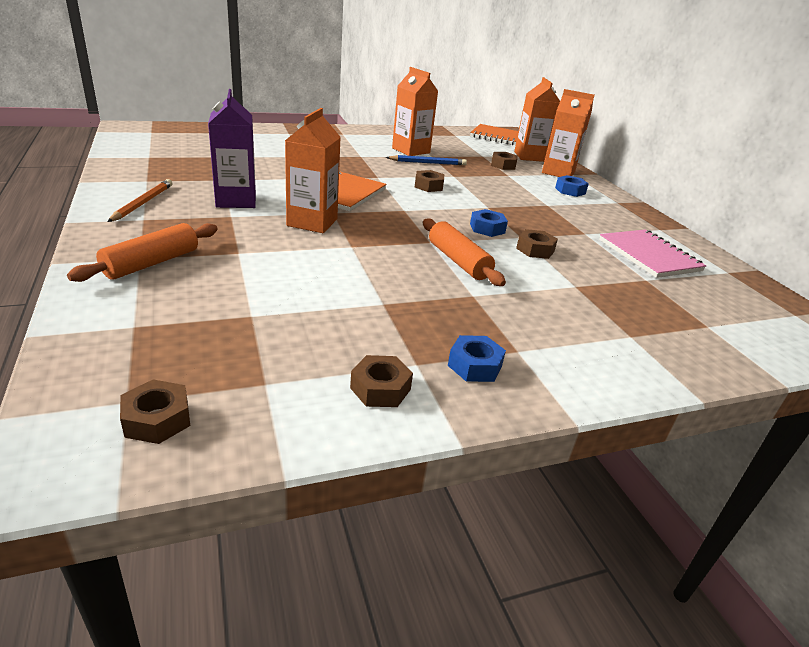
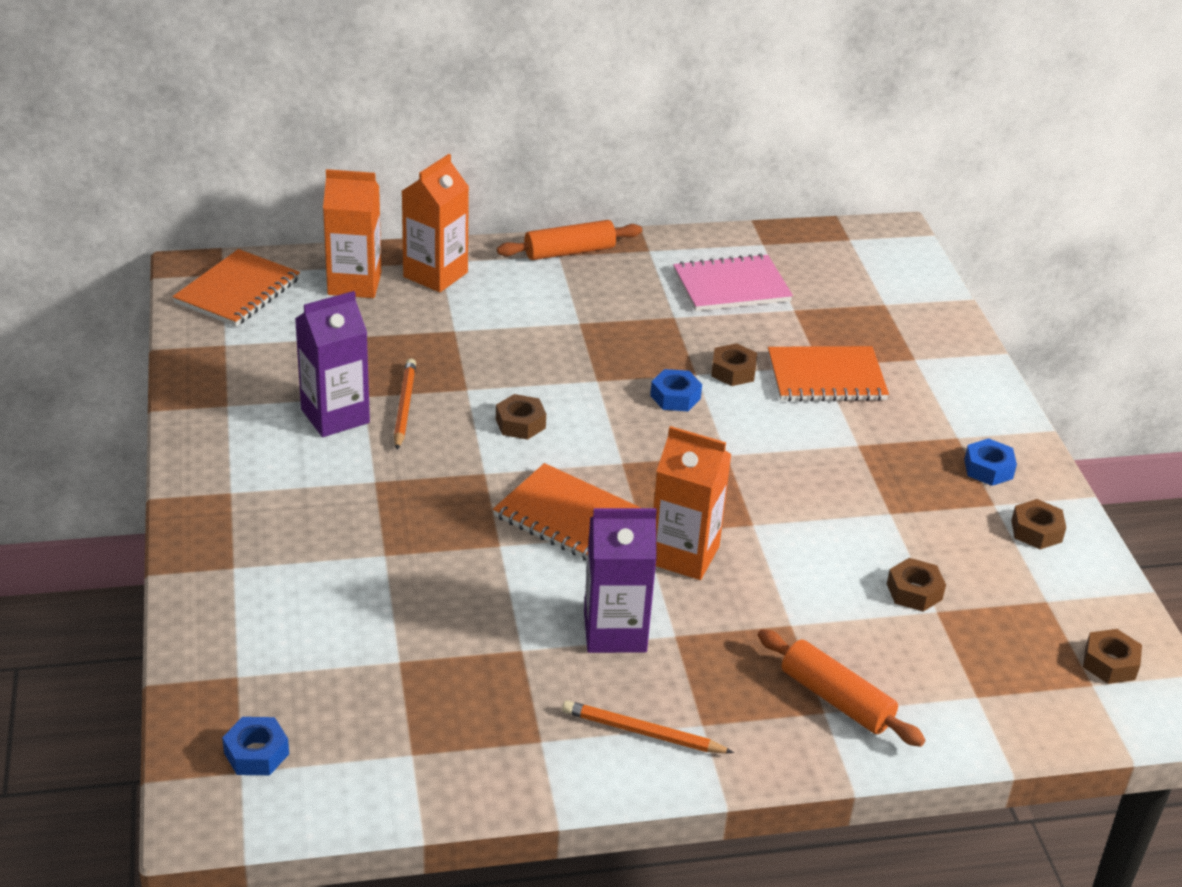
camera: 80 degrees left, 5 degrees up
(411, 150) = (335, 416): orange carton -> purple carton
(428, 163) = (404, 406): blue pencil -> orange pencil
(458, 261) = (778, 440): orange rolling pin -> orange rolling pin (569, 252)
(503, 165) = (406, 324): brown nut -> brown nut (914, 591)
(560, 287) = (826, 377): none -> orange notebook
(570, 191) = (519, 286): blue nut -> blue nut (256, 753)

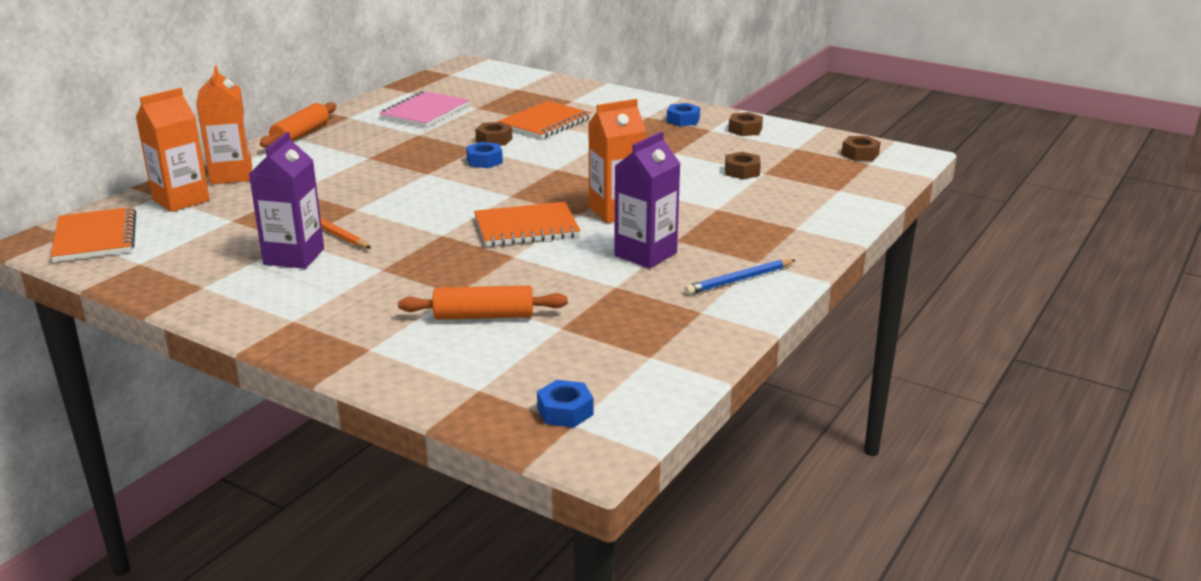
camera: 45 degrees left, 10 degrees down
(520, 423) = (420, 207): brown nut -> none
(642, 732) = (739, 280): orange pencil -> blue pencil
(836, 699) = (791, 221): orange rolling pin -> orange rolling pin (484, 316)

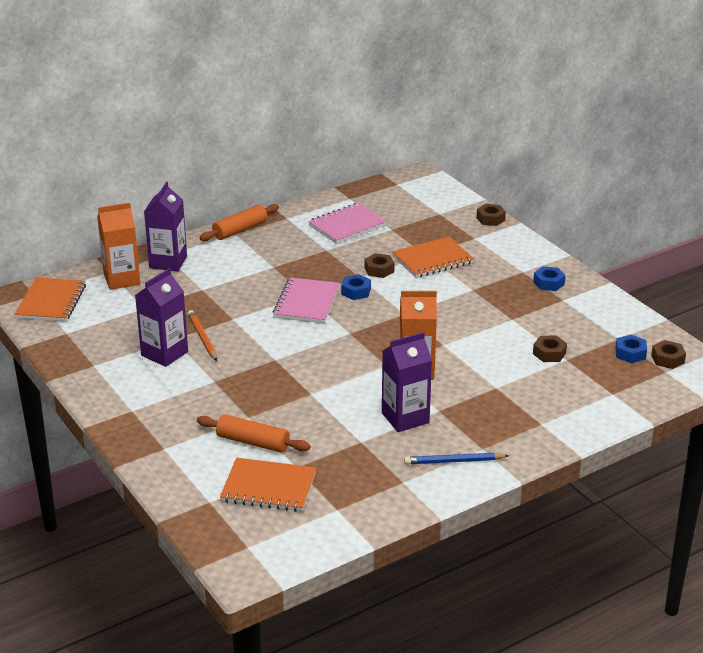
camera: 25 degrees right, 5 degrees up
(231, 175) = (168, 262): orange carton -> purple carton
(435, 180) = (306, 303): none -> pink notebook
(526, 227) = (338, 368): orange notebook -> orange notebook (268, 487)
(565, 411) = (249, 535): blue nut -> blue nut (630, 353)
(745, 130) = (592, 307): brown nut -> brown nut (490, 219)

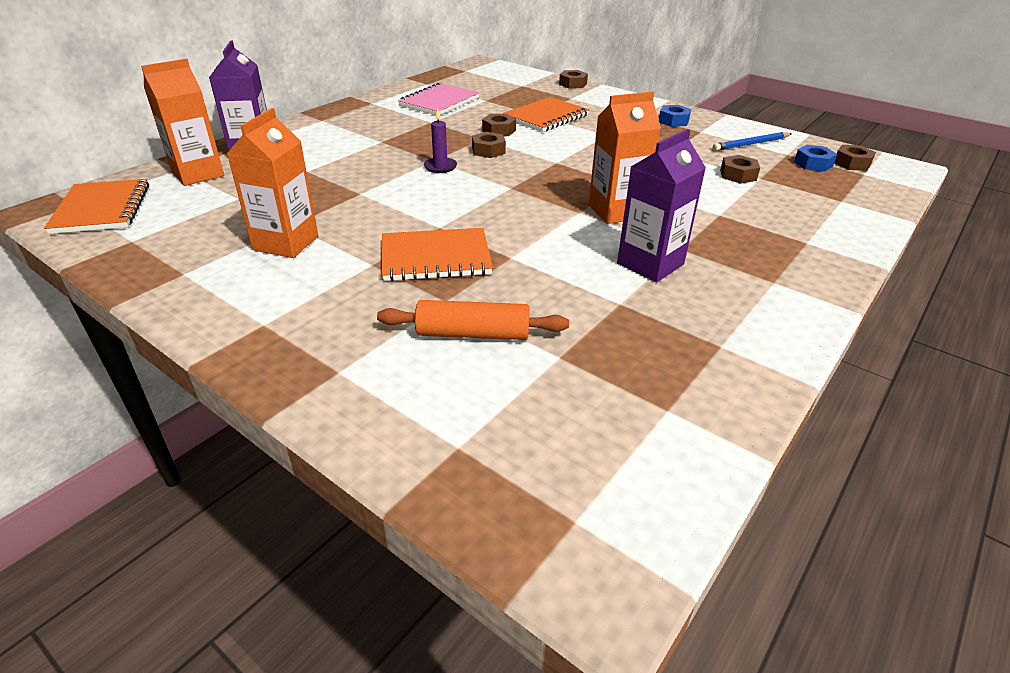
camera: 20 degrees left, 5 degrees up
(164, 353) = (286, 243): purple carton -> orange carton
(202, 337) = (330, 218): orange pencil -> none
(240, 230) = (326, 116): orange rolling pin -> none
(268, 487) = (540, 398): orange notebook -> orange notebook (435, 257)
(306, 303) = (440, 167): pink notebook -> purple candle
(356, 291) = (488, 150): blue nut -> brown nut
(453, 461) = (757, 304): blue pencil -> blue pencil (751, 144)

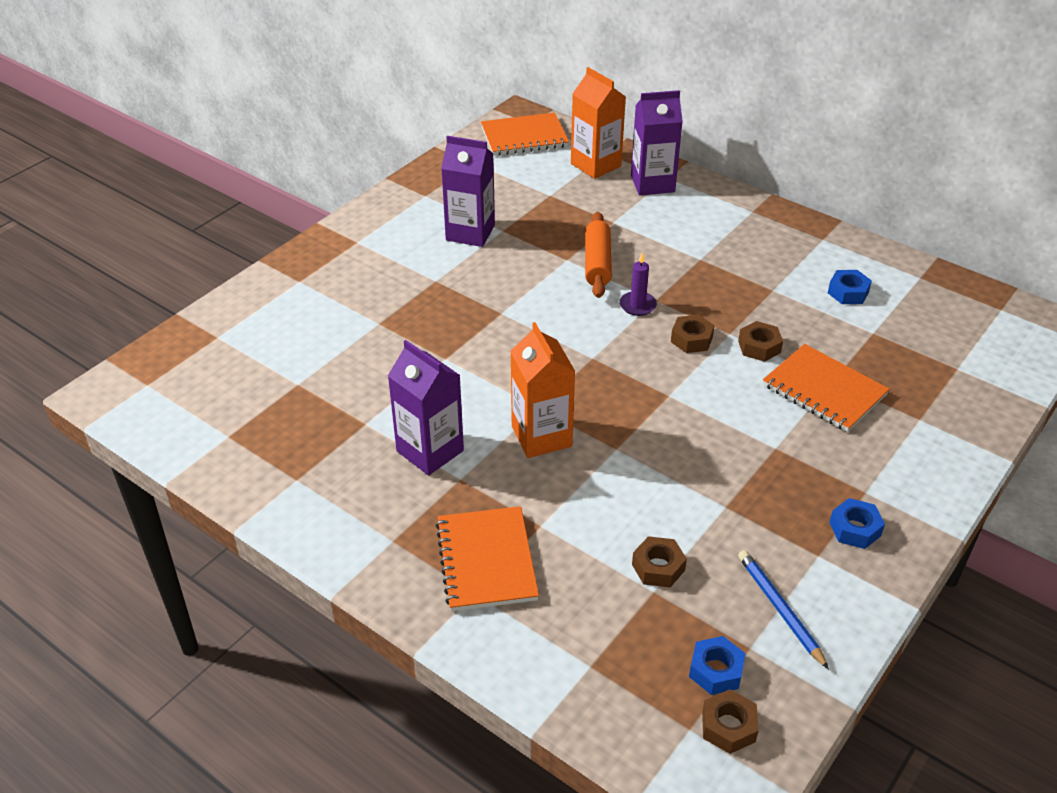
camera: 90 degrees right, 5 degrees up
(286, 243) = (470, 233): orange carton -> purple carton
(435, 257) = (445, 314): orange notebook -> orange notebook (486, 561)
(439, 102) = (848, 292): pink notebook -> blue nut
(473, 334) = (332, 339): orange rolling pin -> orange rolling pin (597, 263)
(573, 84) = (990, 425): brown nut -> none

